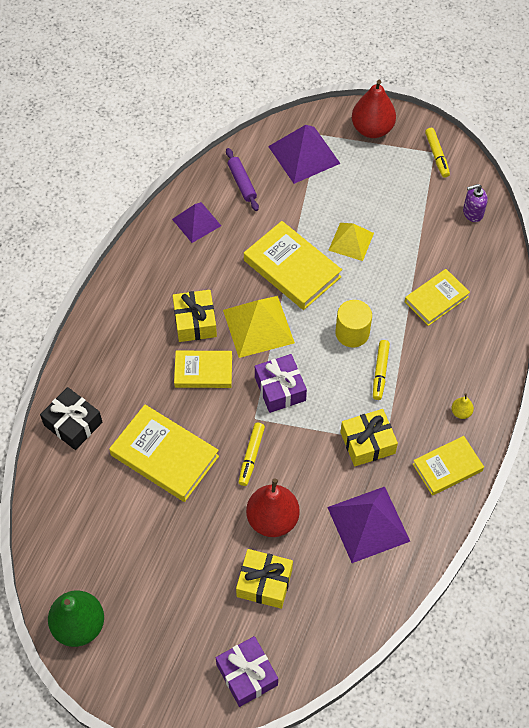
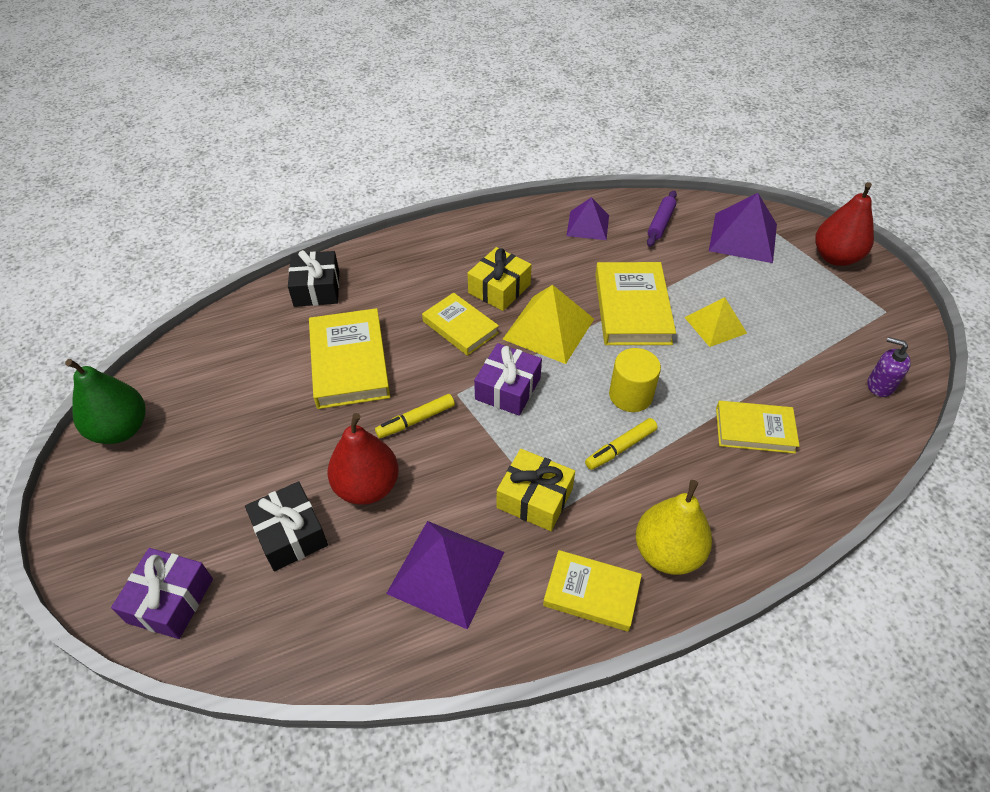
camera: 45 degrees right, 10 degrees down
(264, 583) = (290, 534): yellow gift -> black gift
(437, 155) = (887, 315): yellow marker -> none
(461, 412) = (667, 552): yellow pear -> yellow pear, size x2.29

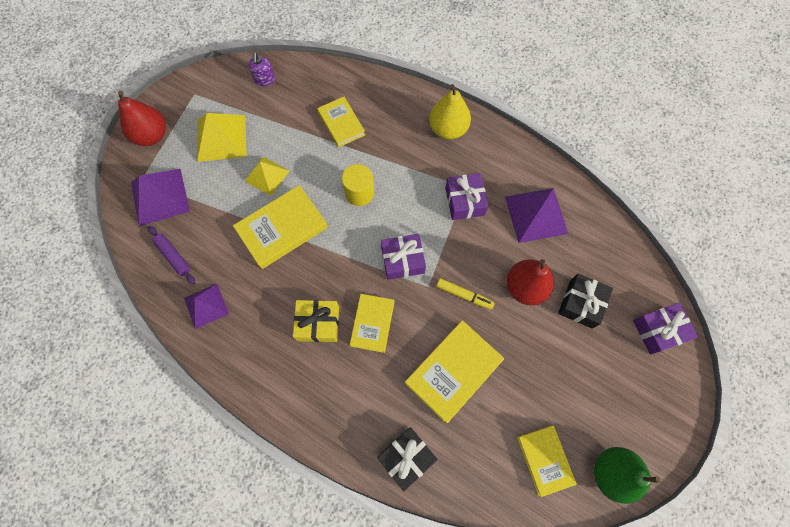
camera: 125 degrees left, 20 degrees up
(534, 498) = (464, 201): yellow gift -> purple gift
(549, 328) = (335, 268): yellow pyramid -> yellow pyramid (221, 138)
(591, 593) = (494, 149): yellow book -> yellow book (544, 460)
(620, 448) = (401, 179): yellow marker -> none
(660, 223) = (173, 256): purple rolling pin -> purple rolling pin turned 60 degrees clockwise

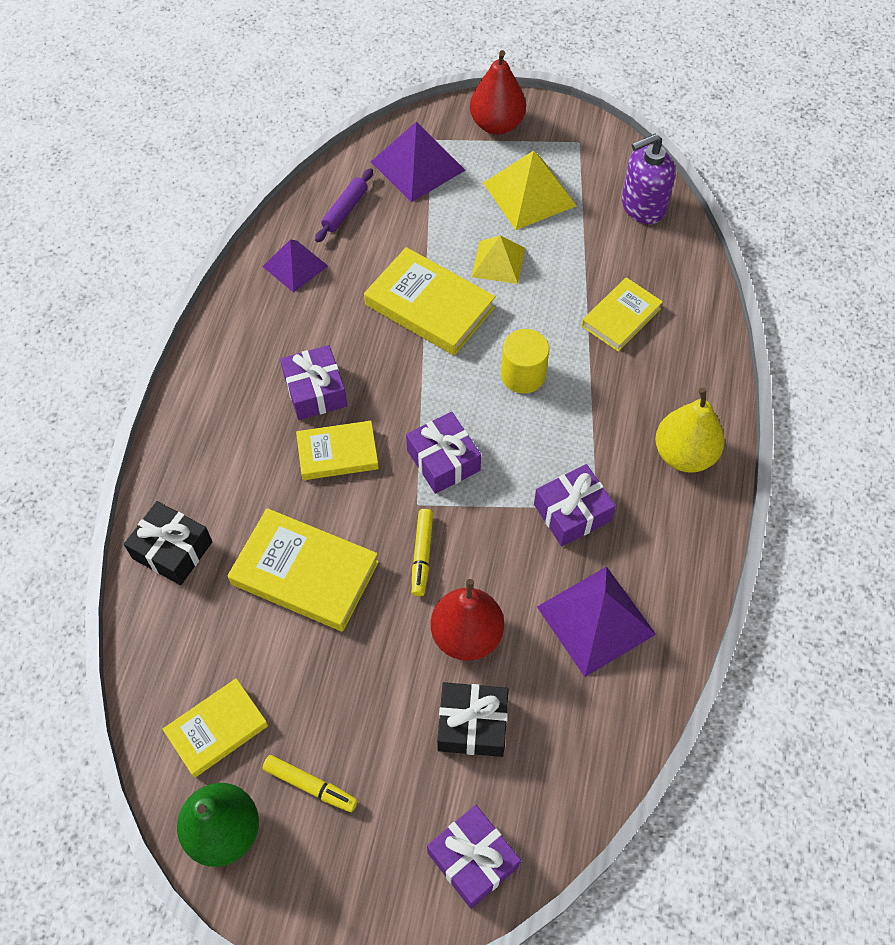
camera: 70 degrees right, 10 degrees down
(265, 80) = (642, 206): purple soap dispenser -> purple soap dispenser, size x1.65
(318, 323) = (315, 391): yellow gift -> purple gift
(595, 410) = (310, 785): none -> yellow marker

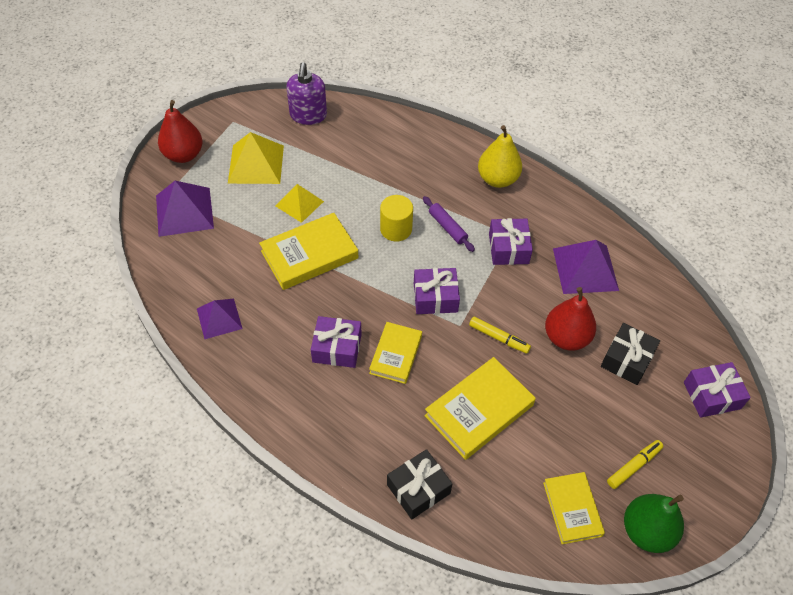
camera: 65 degrees left, 5 degrees down
(345, 210) = (191, 268): purple rolling pin -> purple rolling pin (447, 227)
(621, 317) = (384, 163): yellow book -> none

